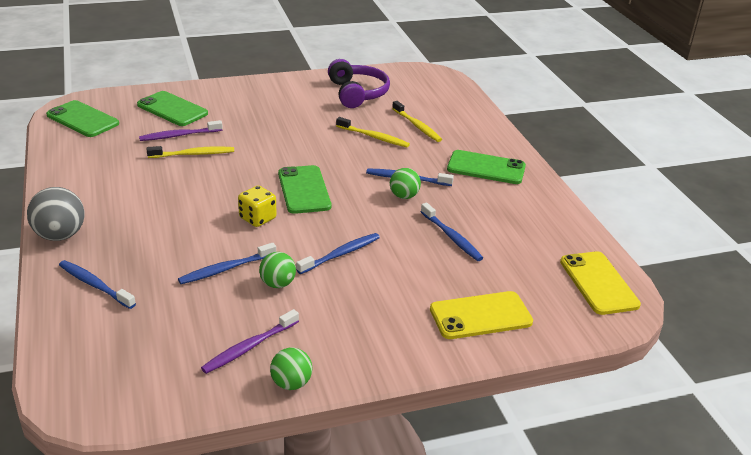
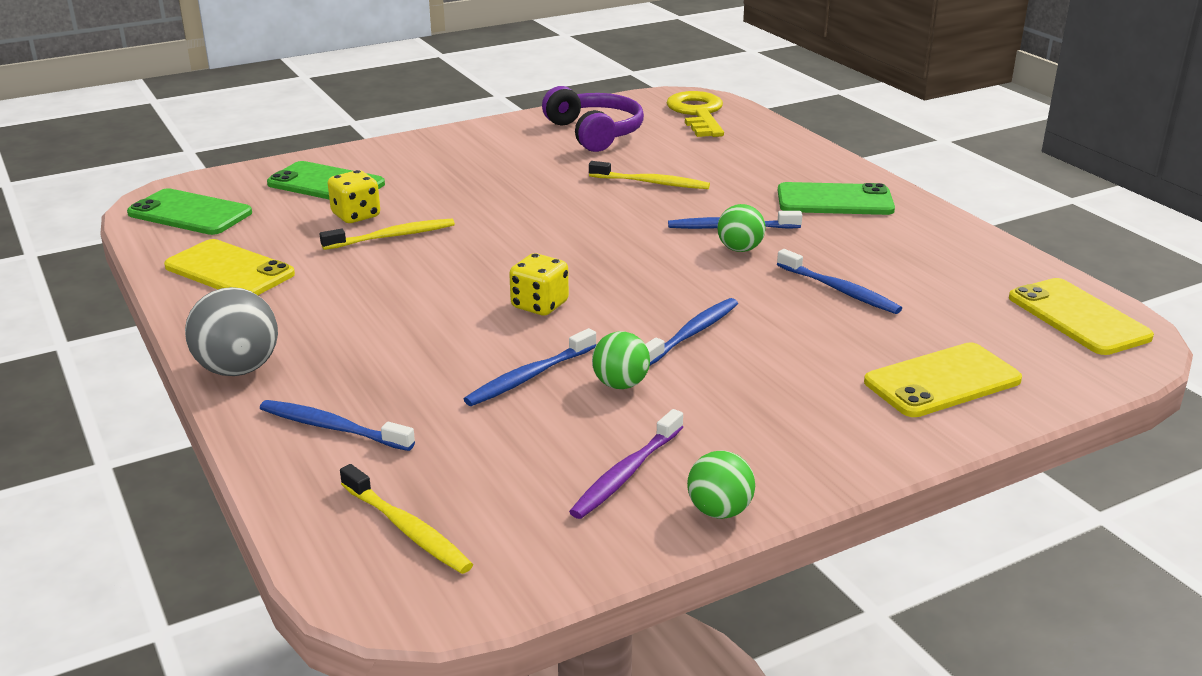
camera: 10 degrees left, 5 degrees down
(87, 164) = (229, 270): none -> yellow phone
(179, 135) = (356, 216): purple toothbrush -> yellow dice
(304, 190) = (588, 260): green phone -> none
(417, 126) = (705, 162): yellow toothbrush -> yellow toothbrush (407, 529)
(432, 87) = (698, 113): none -> yellow key

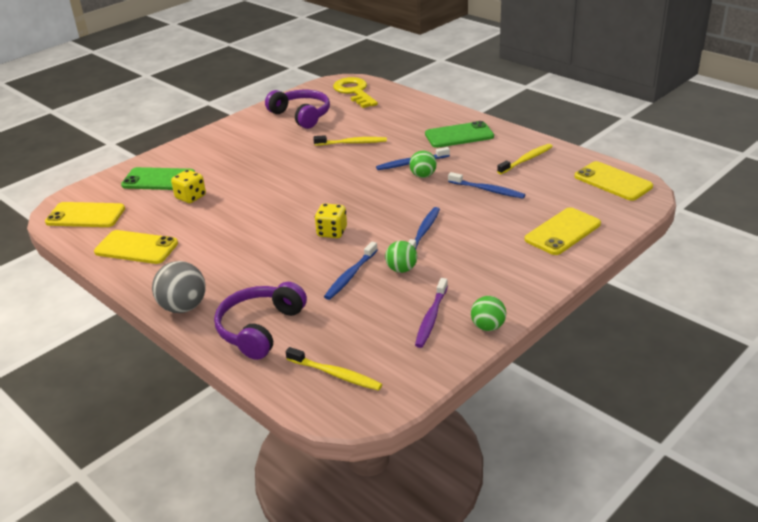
camera: 15 degrees left, 5 degrees up
(190, 213) = (85, 215): green phone -> yellow phone
(332, 427) = (260, 329): blue toothbrush -> purple headphones
(392, 236) = (221, 206): yellow toothbrush -> yellow toothbrush (526, 160)

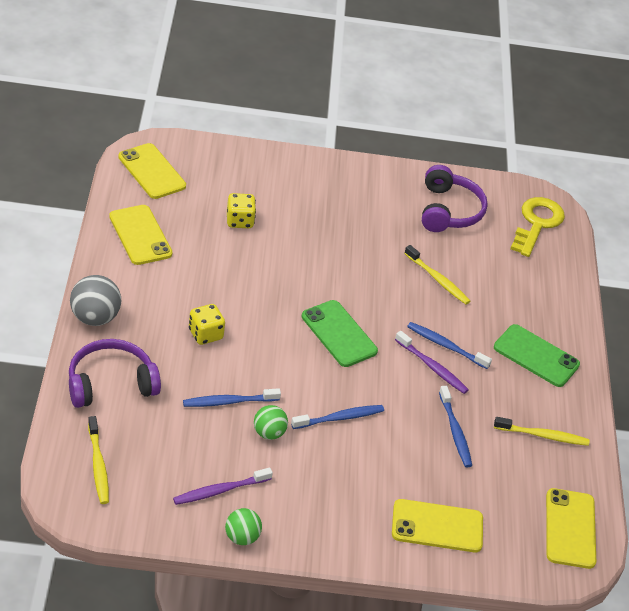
camera: 40 degrees right, 10 degrees up
(158, 179) = (244, 181): green phone -> green phone (339, 334)
(332, 232) = (278, 352): yellow dice -> yellow dice (205, 334)
(423, 176) = (432, 367): green ball -> purple toothbrush

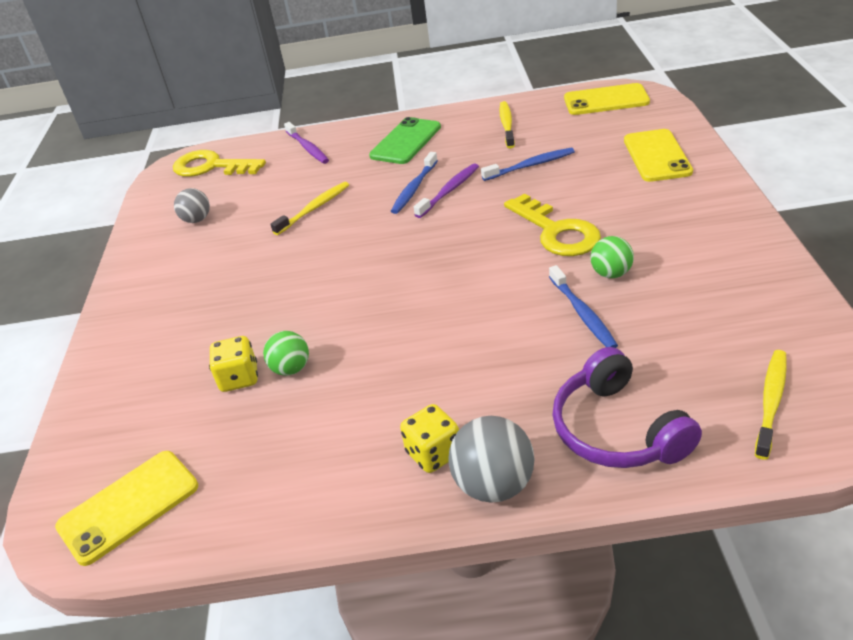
camera: 85 degrees left, 5 degrees down
(98, 465) = (771, 401): yellow toothbrush -> yellow toothbrush turned 45 degrees counterclockwise
(140, 235) = (290, 480): yellow phone -> none
(205, 334) = (476, 360): yellow dice -> yellow dice (434, 454)
(220, 490) = (724, 290): purple toothbrush -> purple toothbrush (307, 148)
(242, 537) = (775, 260): green ball -> green ball (291, 369)
(339, 334) = (426, 256): green phone -> none
(340, 418) = (556, 232): blue toothbrush -> yellow key
(448, 210) = (197, 220): purple headphones -> grey ball

